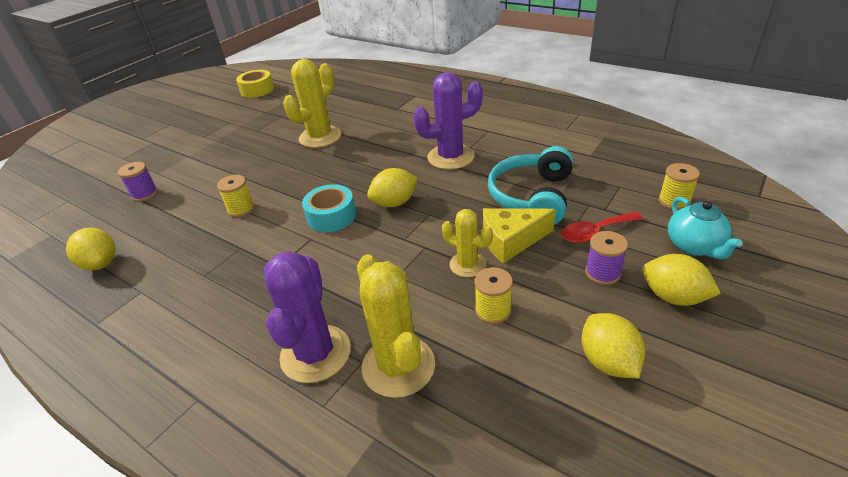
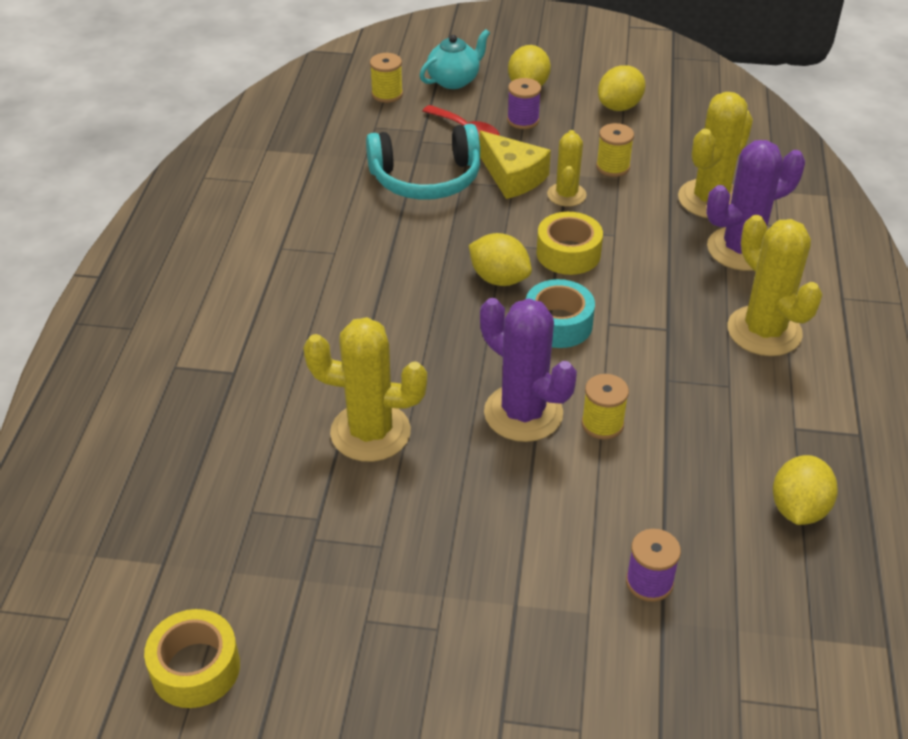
camera: 120 degrees left, 5 degrees up
(223, 319) = (764, 331): none -> yellow cactus
(395, 242) = (568, 253): none -> yellow tape
(450, 157) = (369, 262): purple cactus -> purple cactus (523, 413)

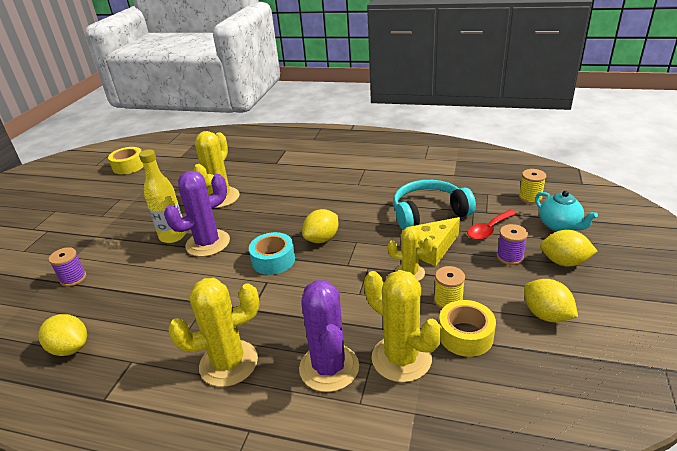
camera: 100 degrees right, 10 degrees down
(426, 179) = (428, 213): turquoise headphones -> turquoise headphones turned 75 degrees clockwise
(506, 470) = (173, 236): none -> yellow bottle
(568, 253) = (341, 269): yellow tape -> yellow tape (465, 335)
(602, 424) = (184, 271): yellow spool -> none

